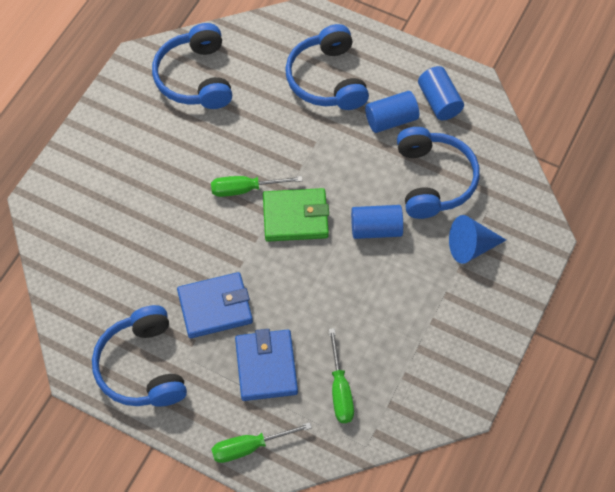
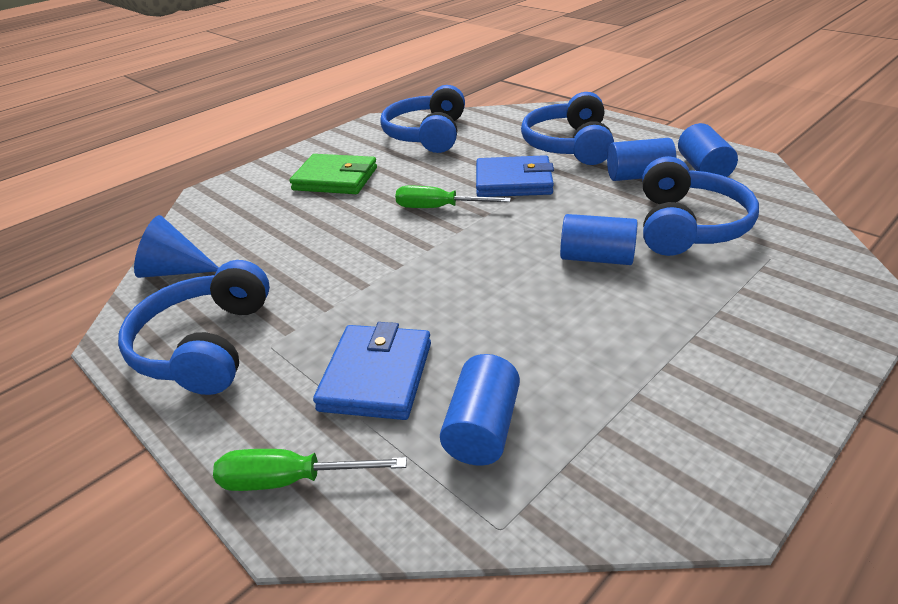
camera: 20 degrees right, 25 degrees down
(215, 307) = (342, 301): blue wallet -> blue wallet (513, 182)
(295, 217) = (490, 236): green wallet -> green wallet (335, 179)
(340, 390) = (482, 428): green screwdriver -> blue cylinder
(471, 247) = (741, 292): blue cone -> blue cone (174, 271)

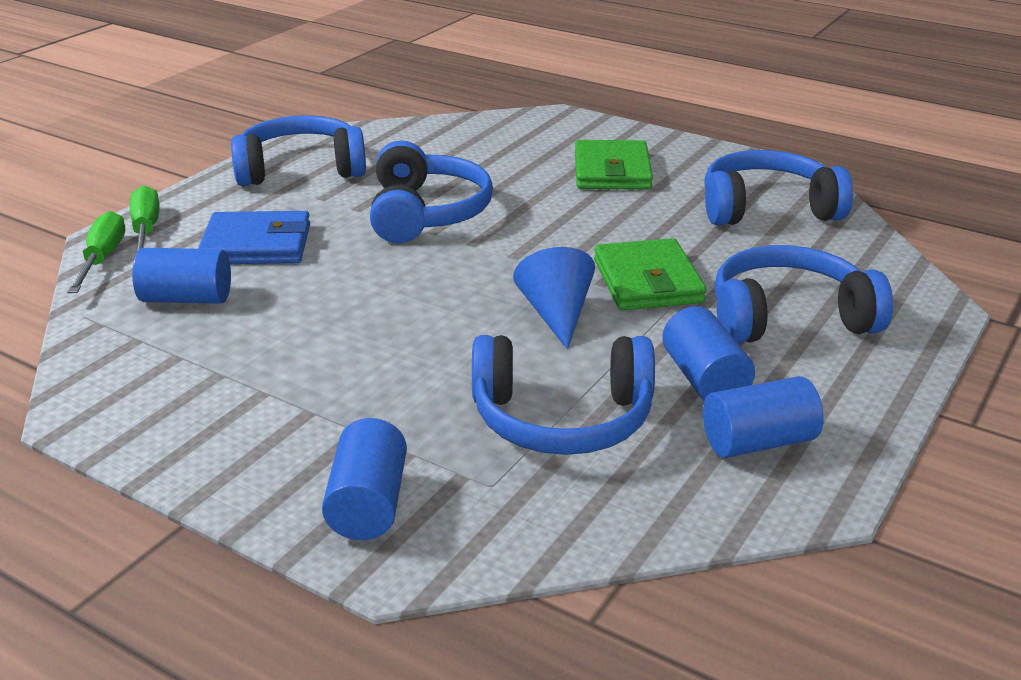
camera: 75 degrees right, 5 degrees down
(174, 271) = (408, 133): blue cone -> blue cone (556, 314)
(361, 266) = (426, 213): none -> blue headphones
(438, 208) = (560, 239): green screwdriver -> green screwdriver (102, 258)
(513, 182) = (647, 281): blue wallet -> green wallet
(596, 258) = (464, 347): blue cylinder -> blue cylinder (368, 504)

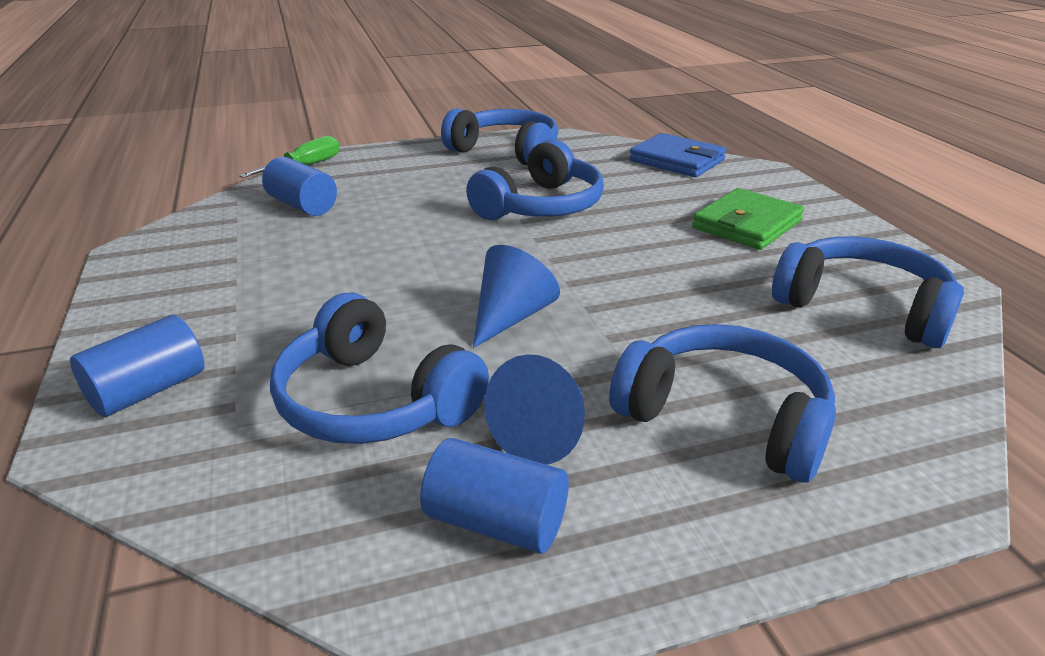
camera: 40 degrees right, 0 degrees up
(146, 230) = (354, 159): green screwdriver -> none
(257, 245) = (397, 188): blue wallet -> blue wallet (677, 161)
(647, 281) = (633, 323): green wallet -> none
(704, 379) = (544, 433): blue cylinder -> blue cone

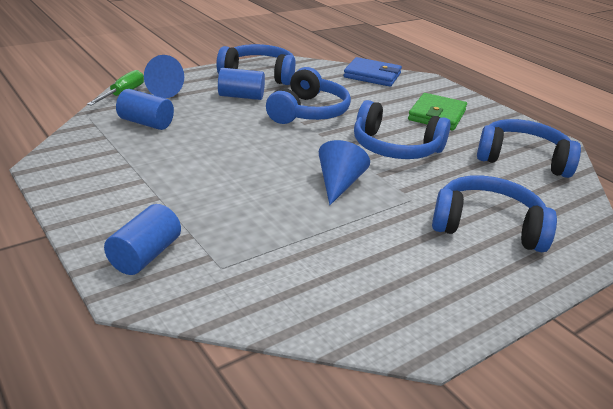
camera: 20 degrees left, 0 degrees up
(373, 401) = (294, 243): blue headphones -> blue headphones (395, 148)
(496, 522) = (407, 295): blue cylinder -> blue cylinder (241, 96)
(544, 433) = (401, 247): blue cone -> blue cone (169, 91)

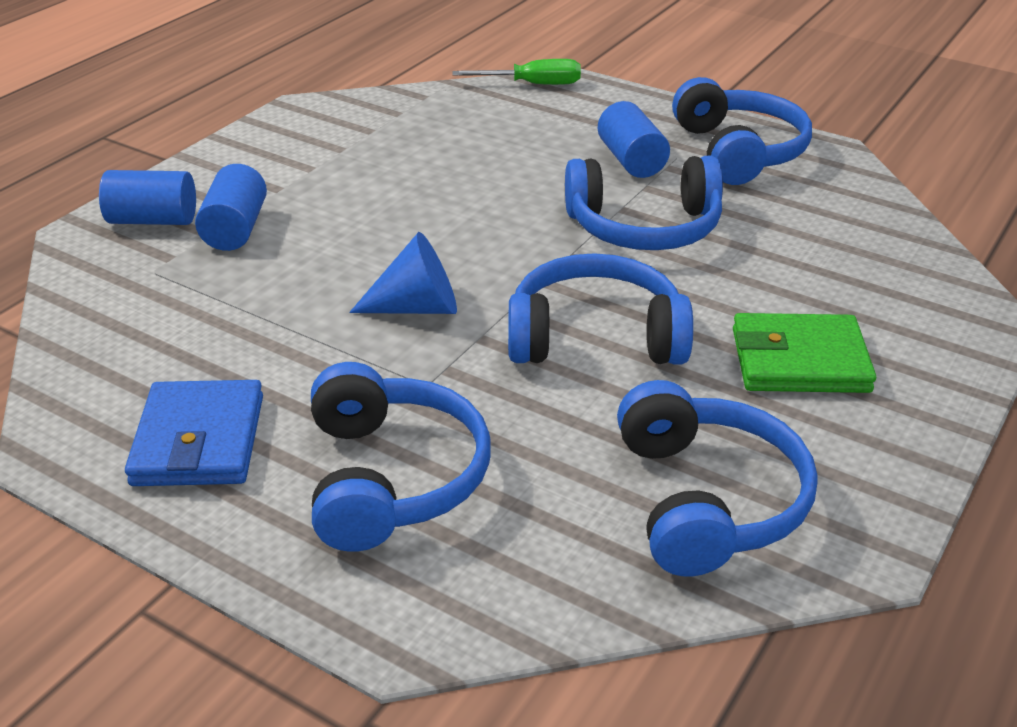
camera: 70 degrees right, 5 degrees up
(146, 123) = (463, 124): blue cylinder -> blue cylinder (235, 229)
(169, 91) = (581, 107): blue cone -> none
(372, 75) = (902, 253): blue wallet -> blue wallet (199, 440)
(395, 148) = (595, 336): blue headphones -> blue headphones turned 90 degrees clockwise

